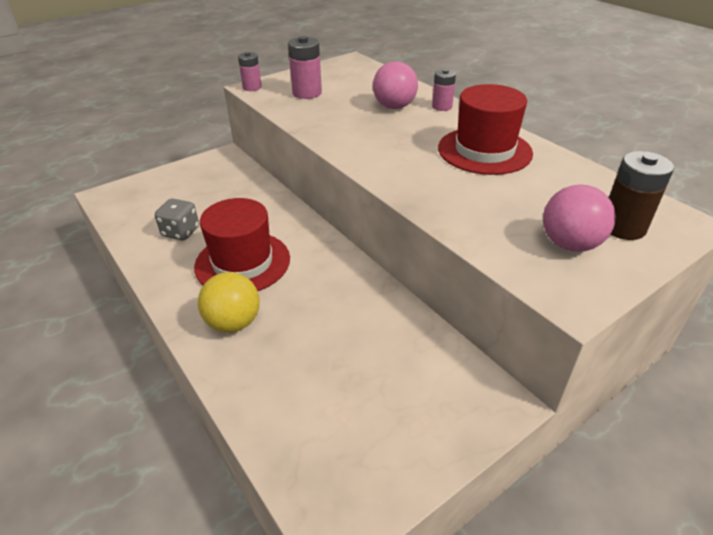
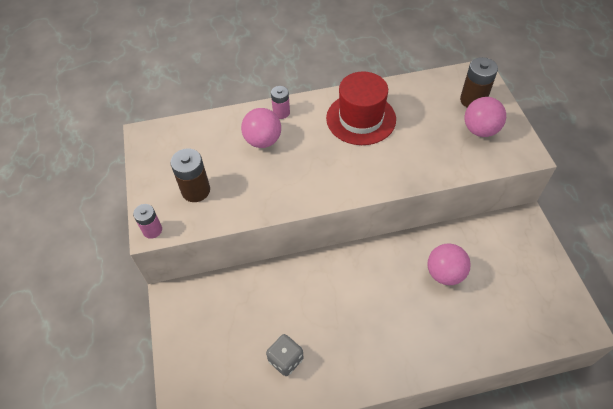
camera: 65 degrees left, 15 degrees up
(233, 322) = (416, 341): yellow ball -> none
(242, 262) = (350, 320): red hat -> none
(307, 93) = (196, 190): pink battery -> brown battery
(346, 327) = (444, 273): none -> pink ball

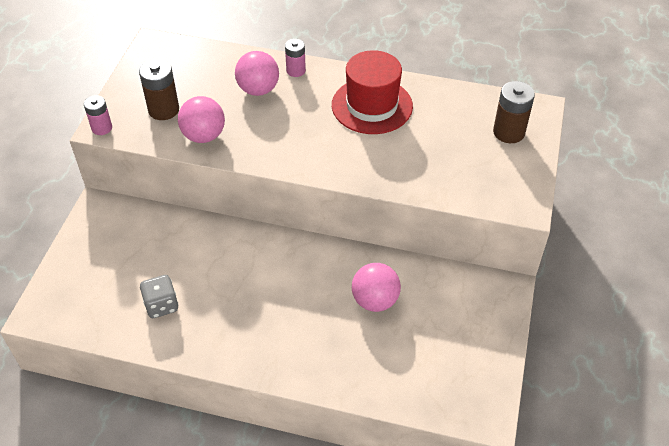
camera: 25 degrees right, 5 degrees down
(480, 130) = (492, 164): pink ball -> pink ball (204, 136)

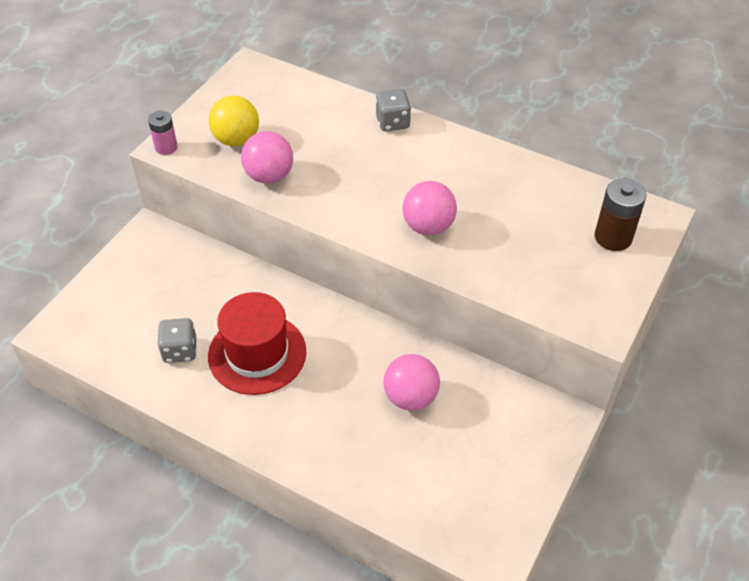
camera: 15 degrees right, 0 degrees up
(163, 110) = (236, 140): brown battery -> yellow ball
(258, 90) = (344, 136): pink ball -> pink ball (428, 226)
(296, 70) = (392, 122): pink battery -> grey dice
(372, 106) = (464, 177): red hat -> red hat (257, 354)

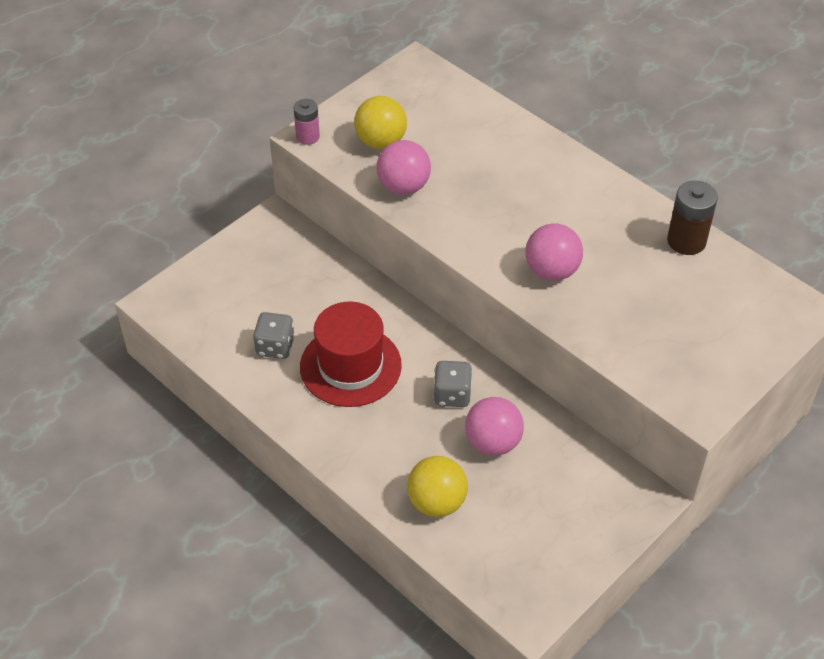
camera: 15 degrees right, 0 degrees up
(375, 467) = (437, 502): none -> yellow ball
(392, 122) = (549, 153): grey dice -> grey dice (452, 395)
(613, 237) = (745, 321): brown battery -> brown battery (686, 241)

